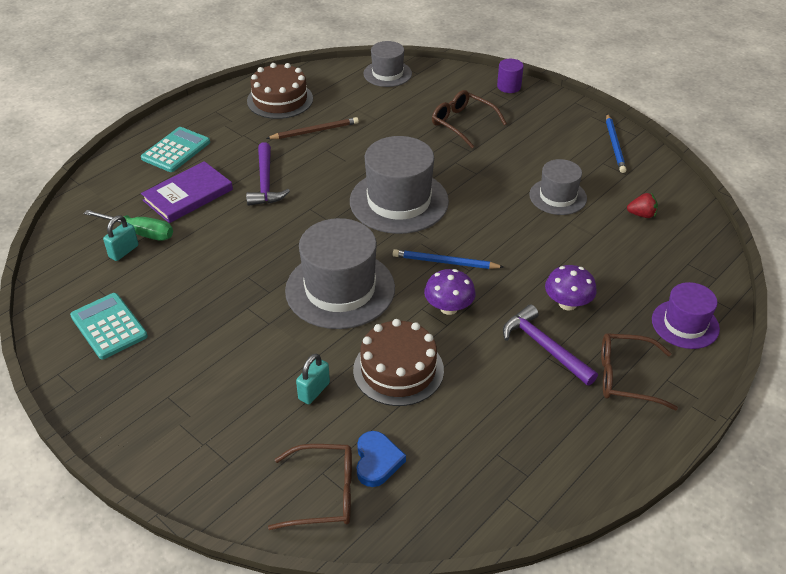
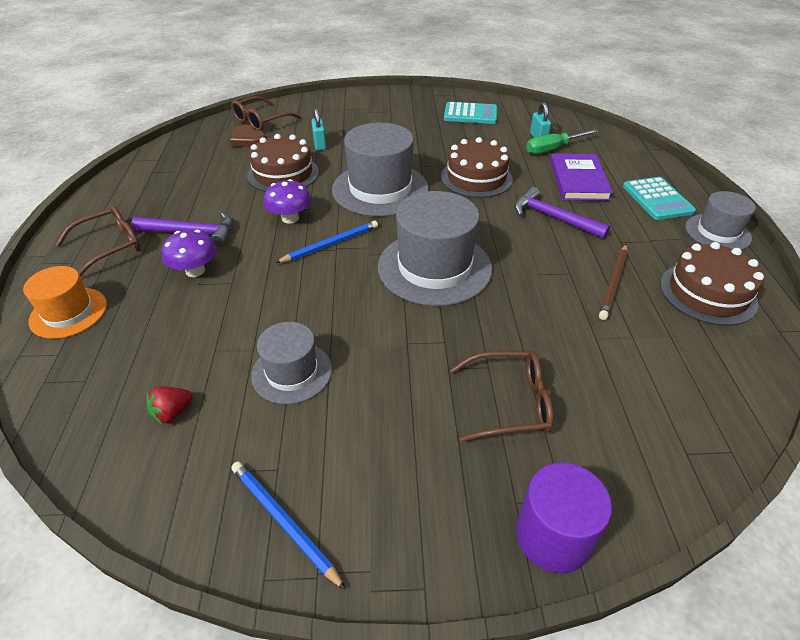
camera: 135 degrees right, 0 degrees up
(251, 247) = (476, 178): none -> brown cake
(377, 461) = (247, 140): blue heart -> brown heart
(387, 73) = (709, 419): grey hat -> grey hat (717, 232)
(509, 86) = (553, 536): purple cylinder -> purple cylinder, size x1.52
(685, 324) = (68, 312): purple hat -> orange hat

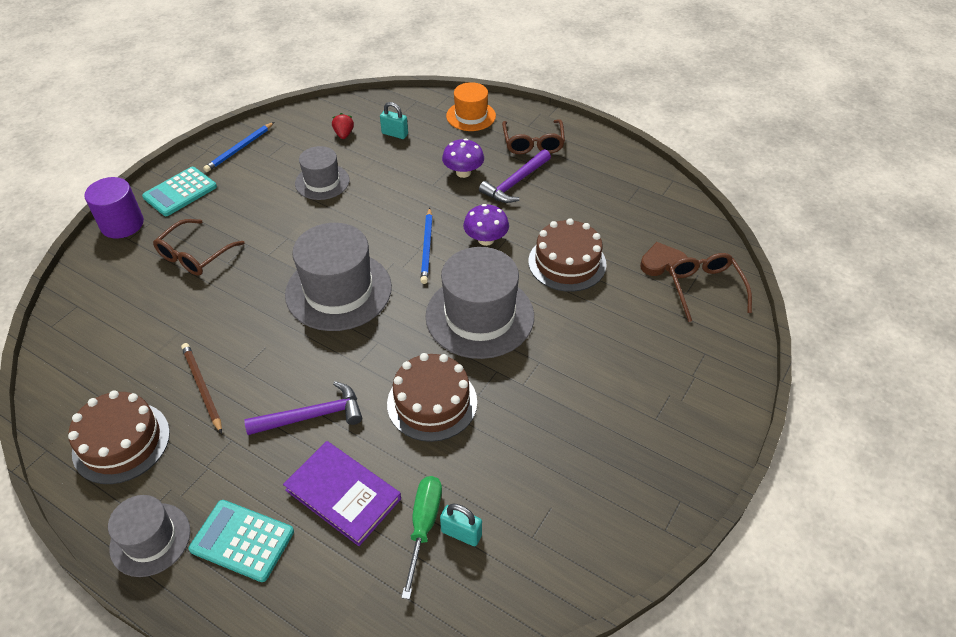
camera: 125 degrees right, 5 degrees up
(283, 522) = (239, 149): blue pencil -> blue pencil turned 135 degrees clockwise
(320, 144) = (609, 312): turquoise padlock -> turquoise padlock (395, 134)
(470, 114) = (585, 504): turquoise calculator -> turquoise calculator (180, 192)

